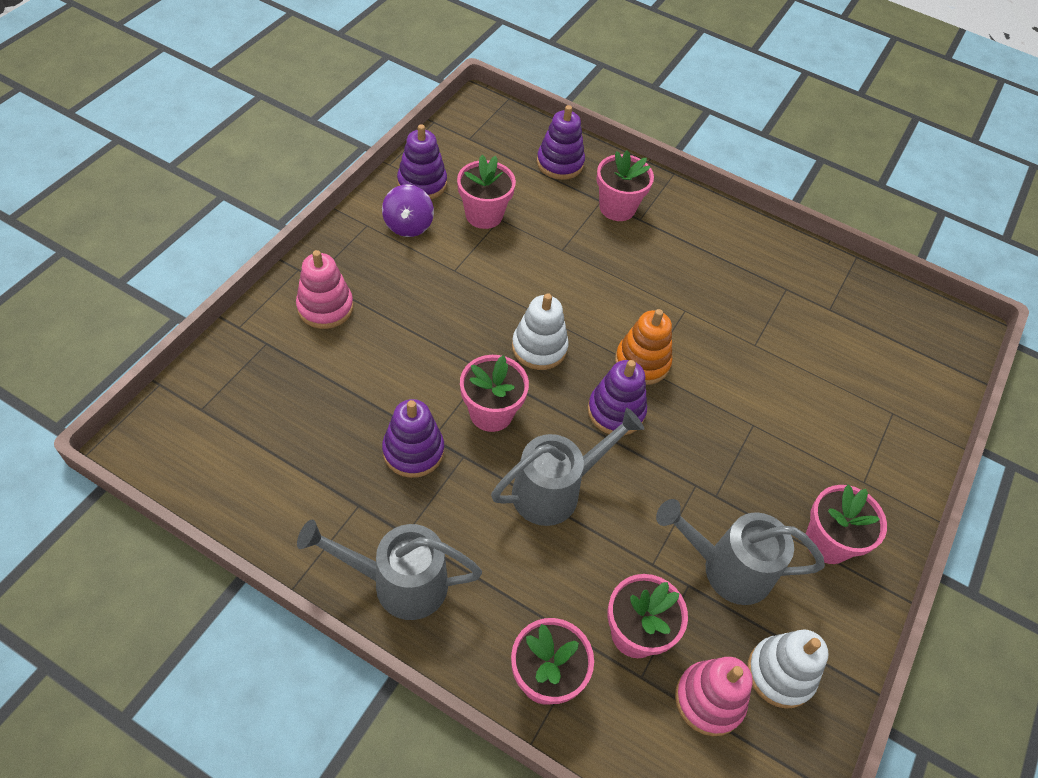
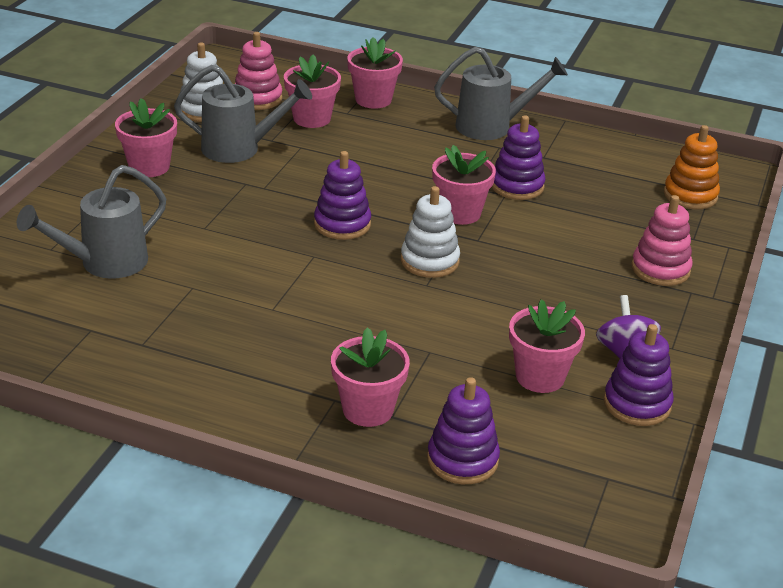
camera: 175 degrees right, 20 degrees down
(555, 490) = (388, 175): grey watering can -> grey watering can (105, 263)
(642, 362) = (319, 261): orange stacking toy -> orange stacking toy (690, 195)

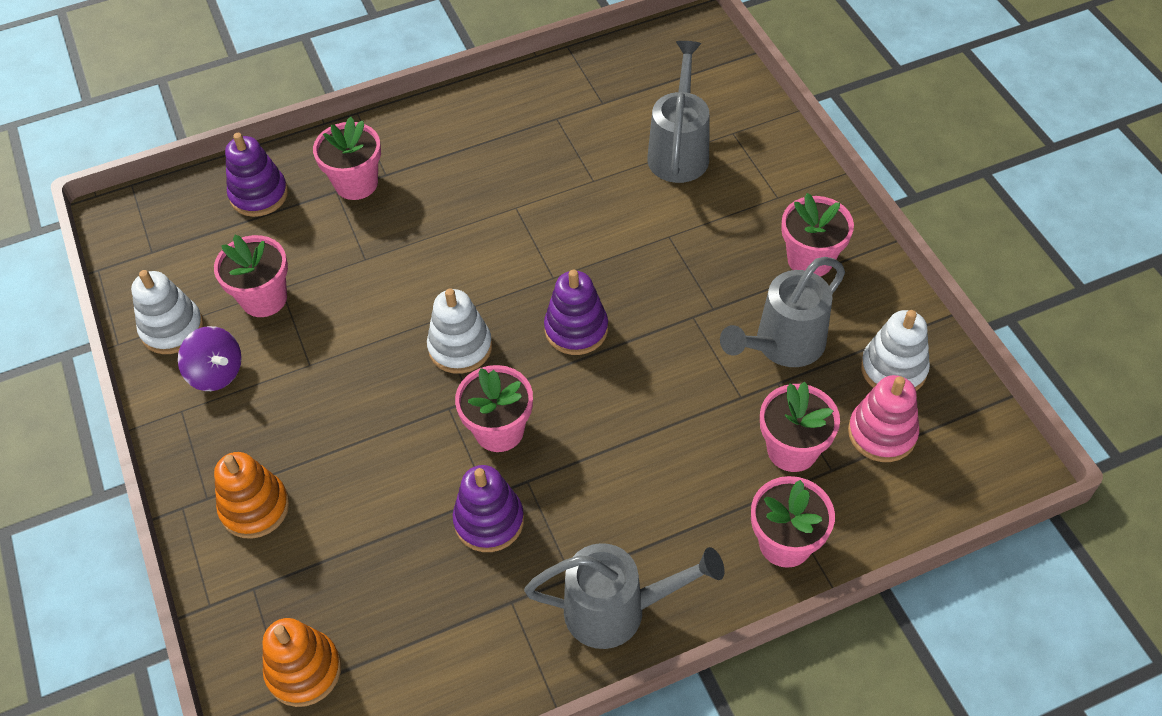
camera: 140 degrees right, 20 degrees up
(491, 127) = (617, 610): grey watering can -> grey watering can turned 135 degrees counterclockwise
(637, 404) = (172, 329): purple stacking toy -> white stacking toy
(660, 269) = (255, 507): pink stacking toy -> orange stacking toy

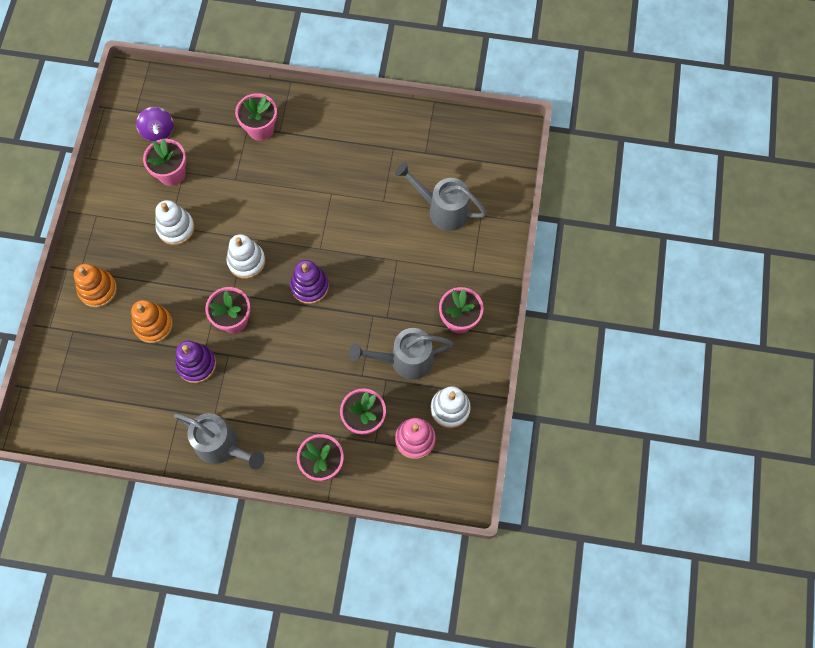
camera: 30 degrees right, 15 degrees up
(172, 329) = (118, 165): white stacking toy -> white stacking toy (176, 228)
(216, 373) = (124, 204): purple spinning top -> purple spinning top (158, 131)
(259, 195) = (208, 106): purple stacking toy -> none
(304, 670) = (70, 385): orange stacking toy -> orange stacking toy (153, 325)
(679, 151) = (443, 210): grey watering can -> grey watering can turned 105 degrees counterclockwise

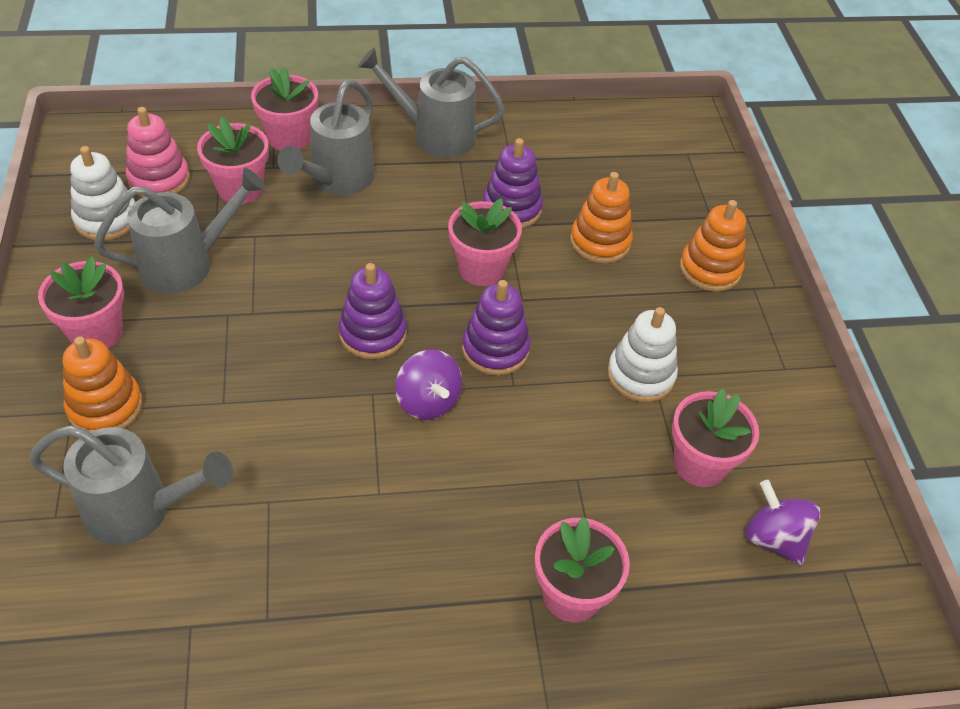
camera: 160 degrees right, 20 degrees down
(246, 261) = (495, 349): white stacking toy -> purple stacking toy
(293, 237) = (428, 401): none -> purple spinning top
(300, 415) = (336, 180): none -> grey watering can
(456, 270) = (105, 407): none -> orange stacking toy

